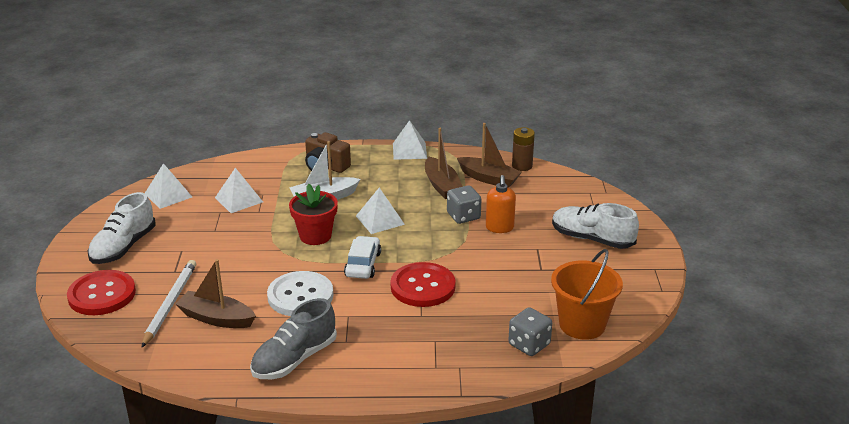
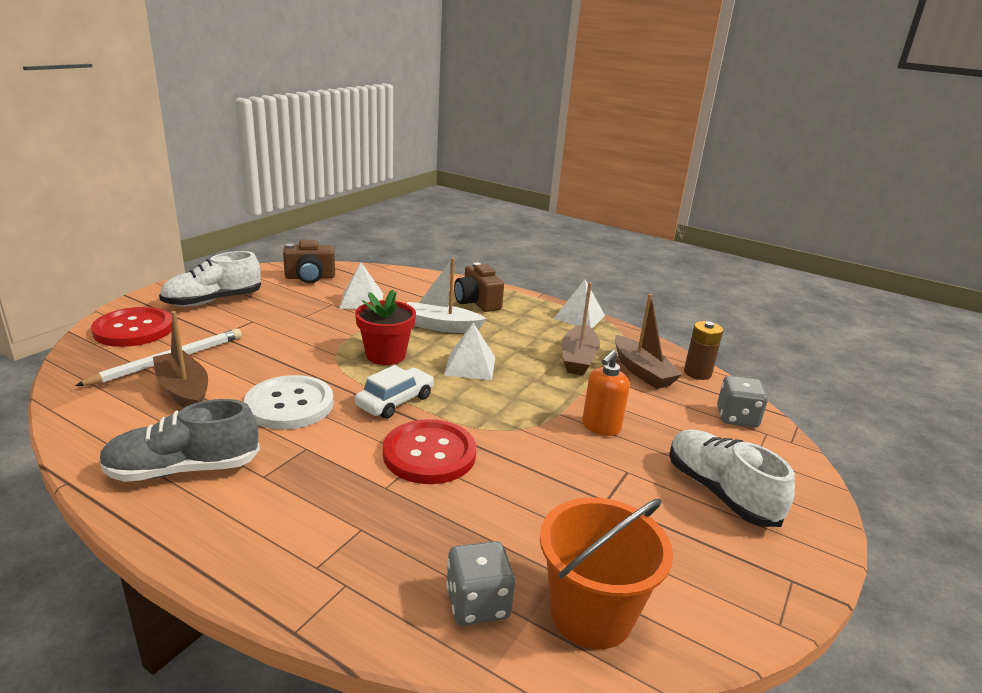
camera: 30 degrees right, 5 degrees down
(168, 195) = (310, 277): white pyramid -> brown camera
(463, 216) = (569, 397): grey dice -> grey dice (737, 418)

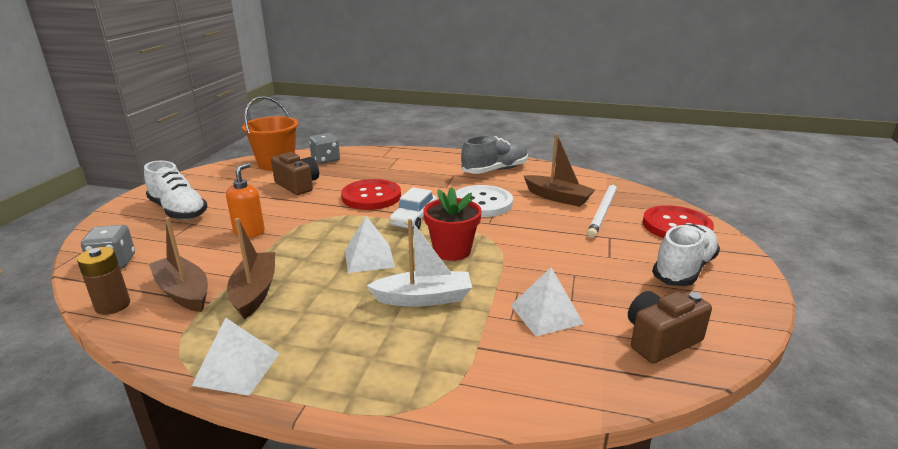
camera: 165 degrees right, 0 degrees up
(477, 302) = (398, 357): brown camera -> brown camera (298, 185)

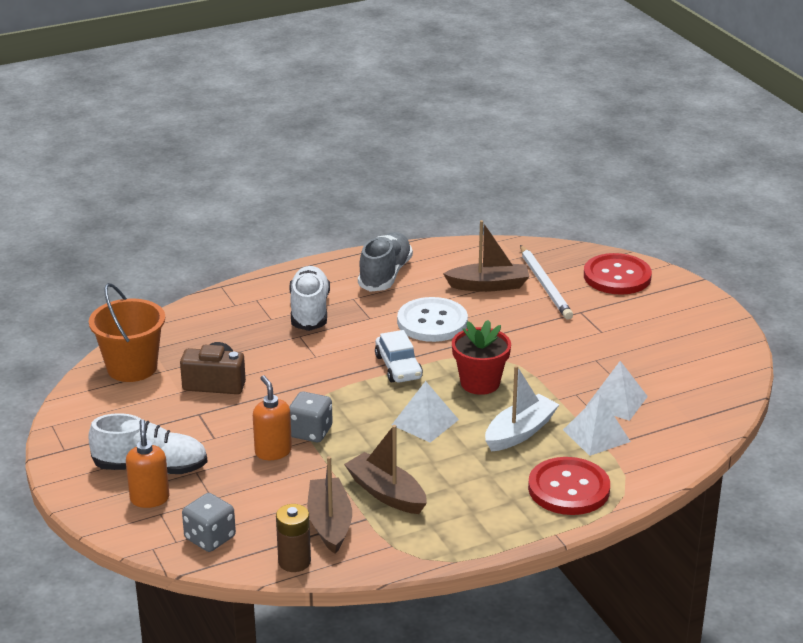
camera: 40 degrees left, 5 degrees up
(142, 226) = (149, 498): none -> orange soap dispenser
(183, 292) = (330, 523): brown boat -> brown boat turned 75 degrees clockwise
(237, 369) = (477, 541): white pyramid -> white pyramid (596, 435)
(325, 160) = (178, 337): grey dice -> grey dice (310, 432)
(371, 196) = (317, 361): red button -> red button (568, 489)
(660, 340) = (703, 384): brown camera -> none
(684, 269) = (663, 319): white shoe -> white shoe (309, 311)

